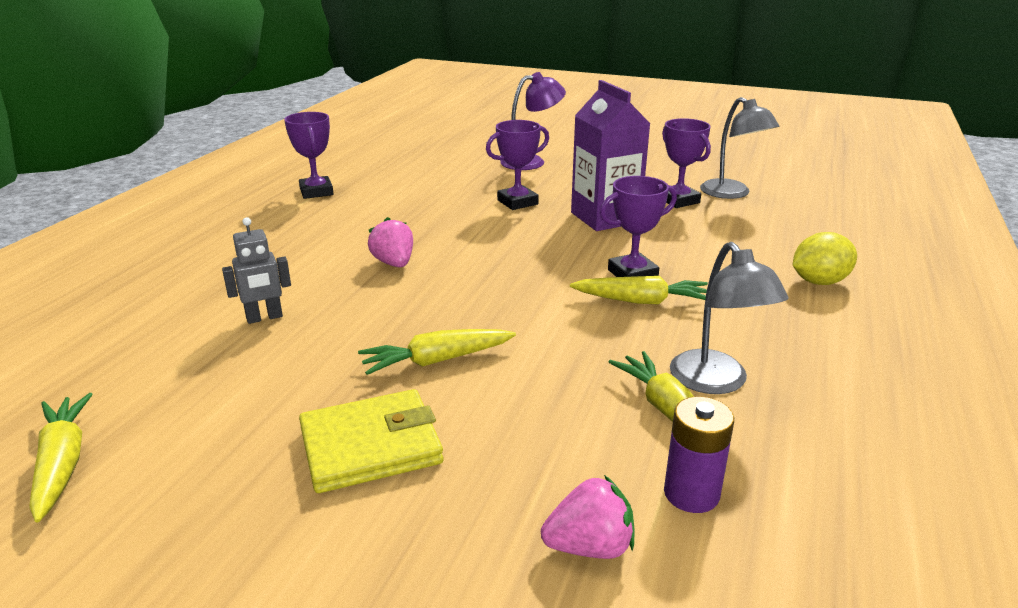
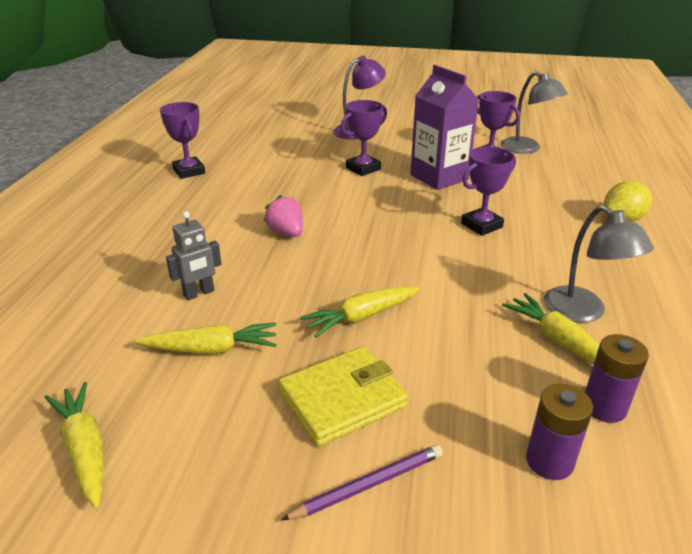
camera: 10 degrees left, 5 degrees up
(354, 543) = (368, 485): none -> purple pencil
(589, 546) = (549, 461): pink strawberry -> purple battery
(642, 301) = (499, 248): yellow carrot -> yellow carrot (211, 349)

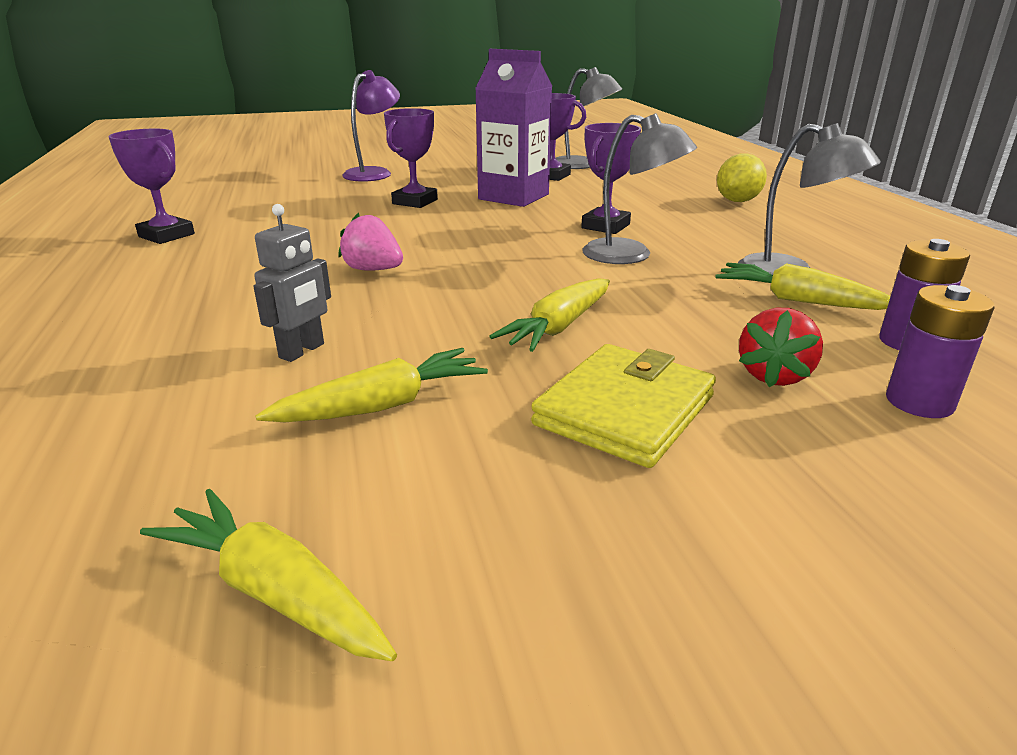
camera: 25 degrees left, 5 degrees down
(368, 485) = (759, 489): purple pencil -> none
(467, 404) = (774, 375): none -> red strawberry
(473, 261) = (631, 255): none -> grey lamp

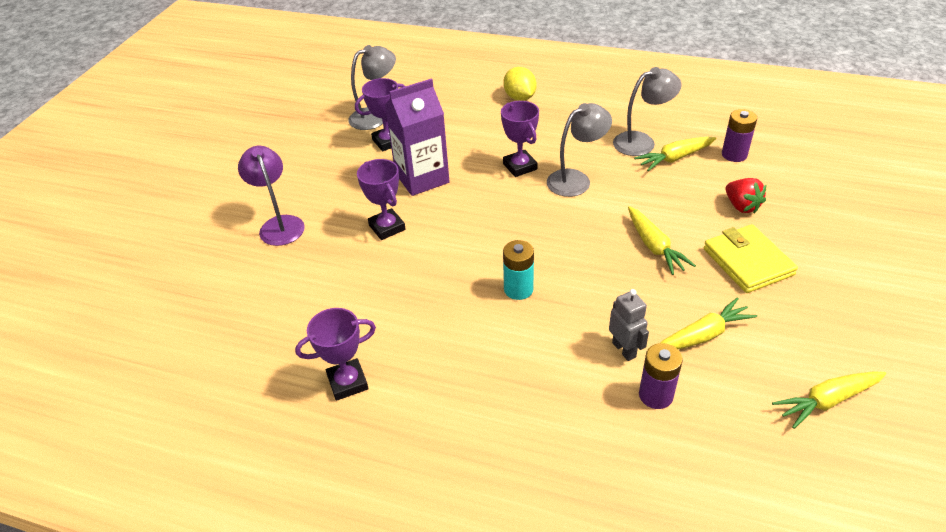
camera: 55 degrees left, 15 degrees up
(373, 270) = (518, 289): pink strawberry -> turquoise battery
(382, 405) = (703, 335): yellow carrot -> yellow carrot turned 60 degrees clockwise
(919, 402) = (781, 183): purple battery -> purple battery (655, 395)

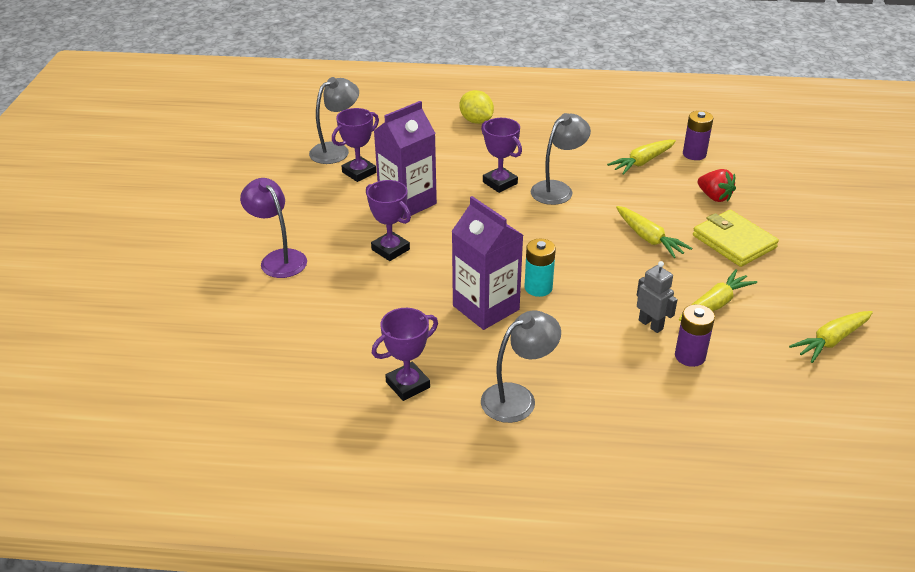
camera: 15 degrees left, 5 degrees down
(457, 305) = (486, 308): none -> purple carton
(642, 142) = (607, 150): grey lamp -> grey lamp (518, 398)

